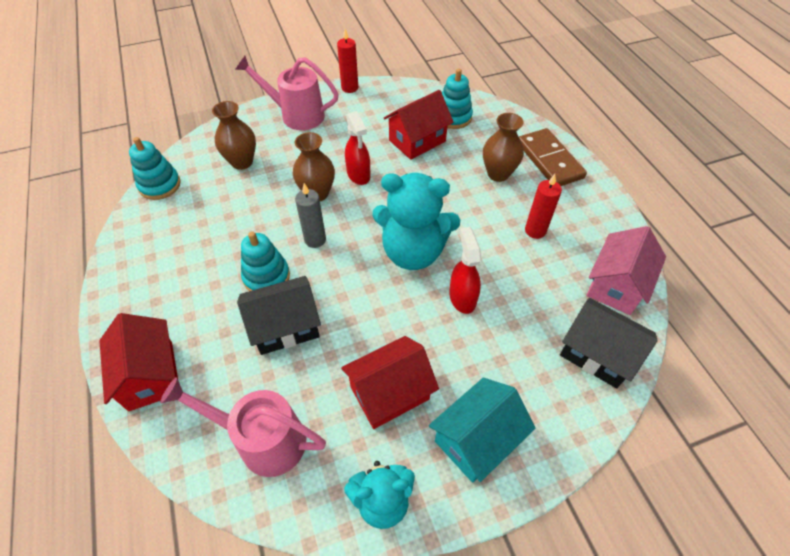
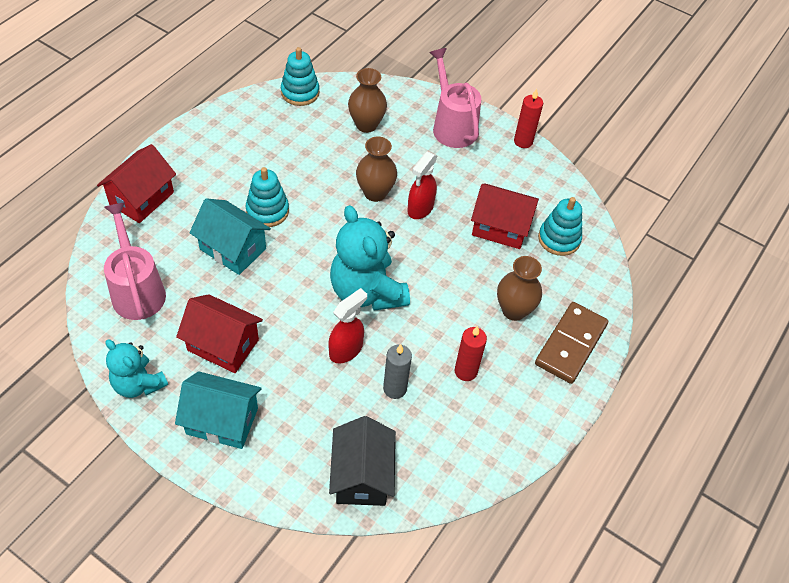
camera: 50 degrees right, 0 degrees up
(285, 326) = (233, 249): black house -> turquoise house
(315, 240) = (326, 219): grey candle -> grey candle (395, 389)
(616, 285) = (451, 463): pink house -> none

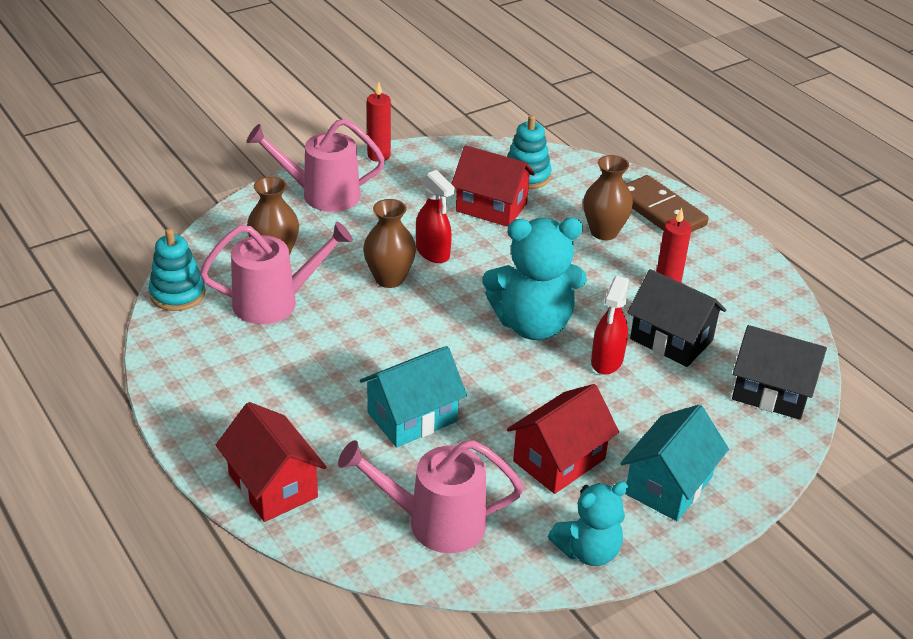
camera: 65 degrees left, 15 degrees down
(267, 211) = (366, 372): turquoise stacking toy -> none
(317, 142) = (276, 302): none -> pink watering can
(346, 350) = (606, 361): red spray bottle -> red spray bottle turned 135 degrees counterclockwise
(395, 389) = (671, 340): grey candle -> black house
(500, 227) = (491, 207): red house -> red house turned 75 degrees clockwise

